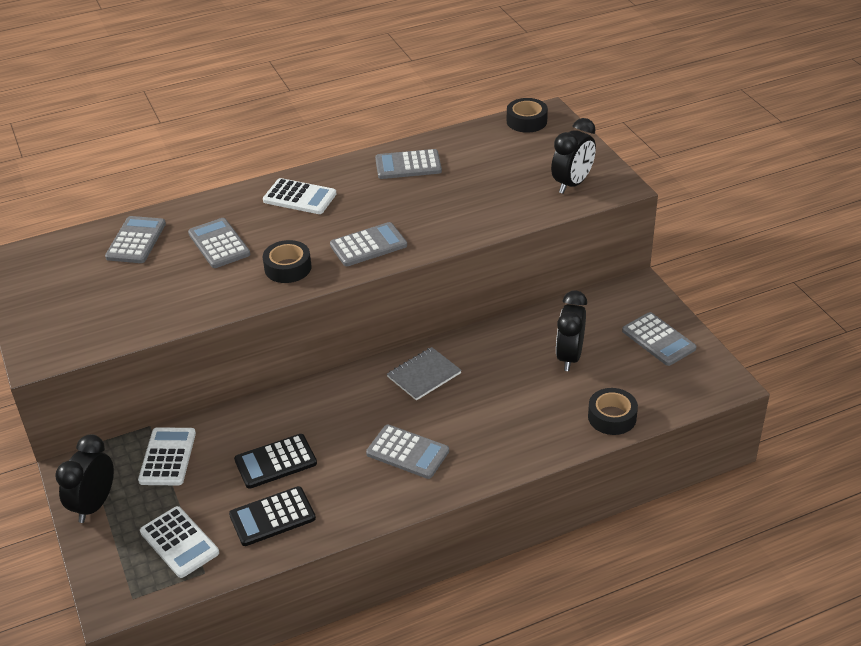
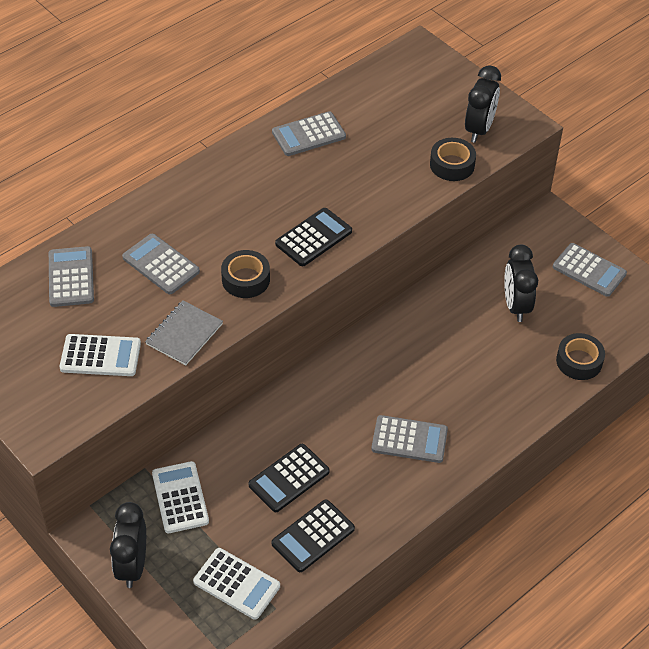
camera: 20 degrees left, 10 degrees up
(299, 197) = (216, 193): white calculator -> white calculator (100, 356)
(368, 245) = (313, 238): grey calculator -> black calculator
(424, 375) = (389, 354): grey notebook -> grey notebook (184, 334)
(526, 121) = (403, 61): black tape -> black tape (452, 165)

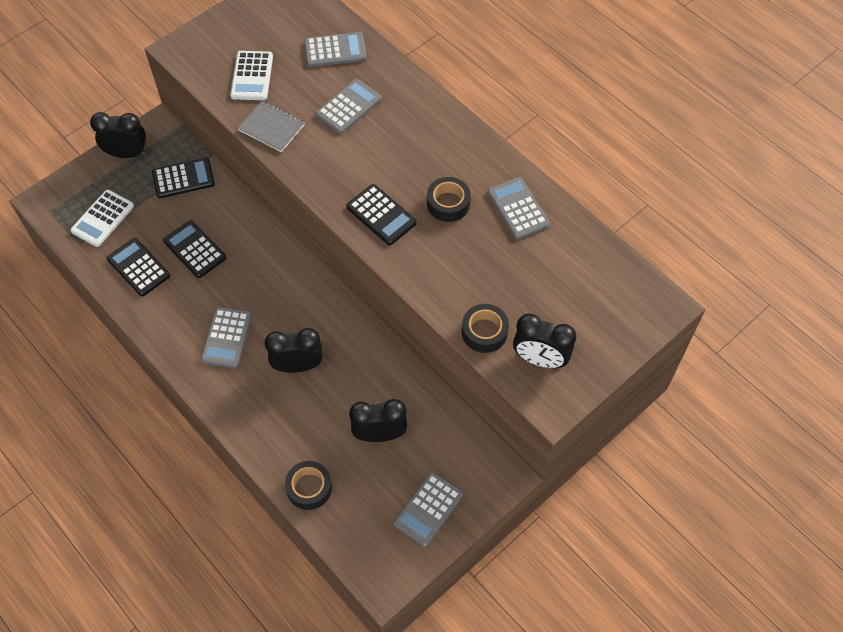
camera: 90 degrees right, 10 degrees up
(180, 498) = (183, 178): white calculator -> black calculator
(246, 279) = (331, 166): black tape -> black tape (448, 203)
(442, 373) = (298, 366): none -> black clock

